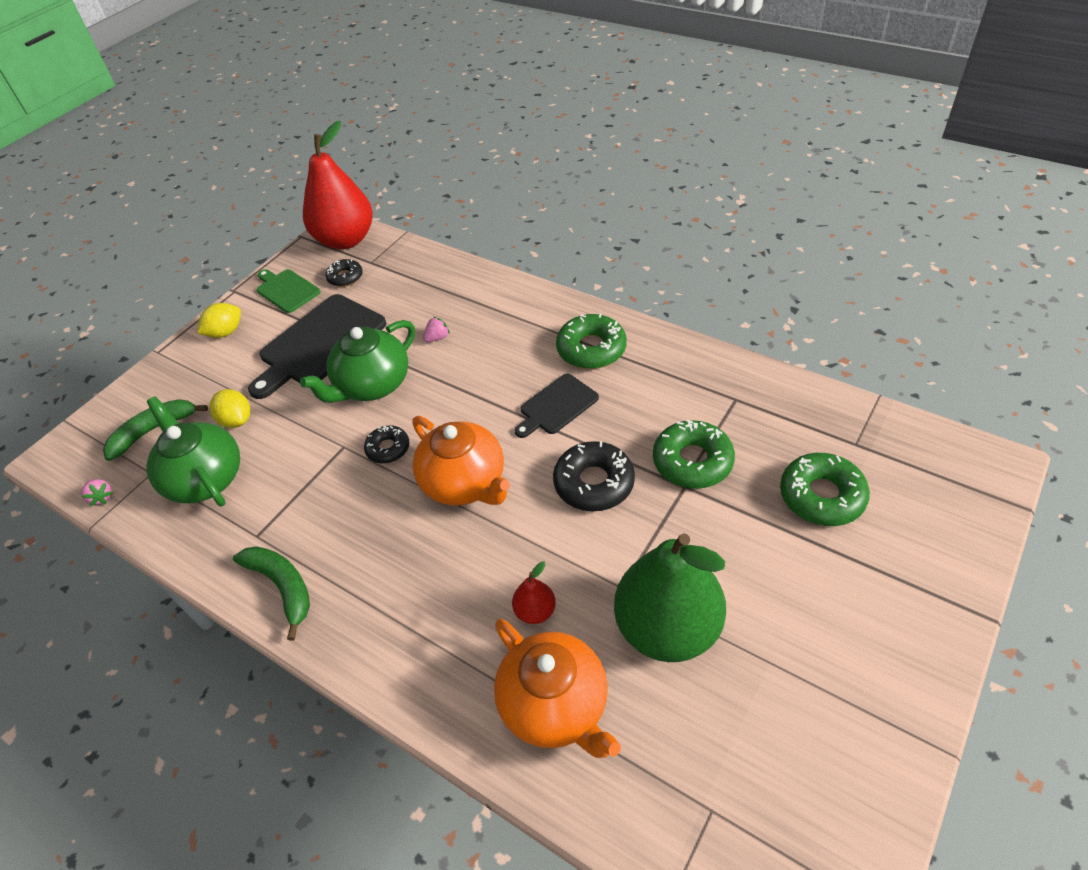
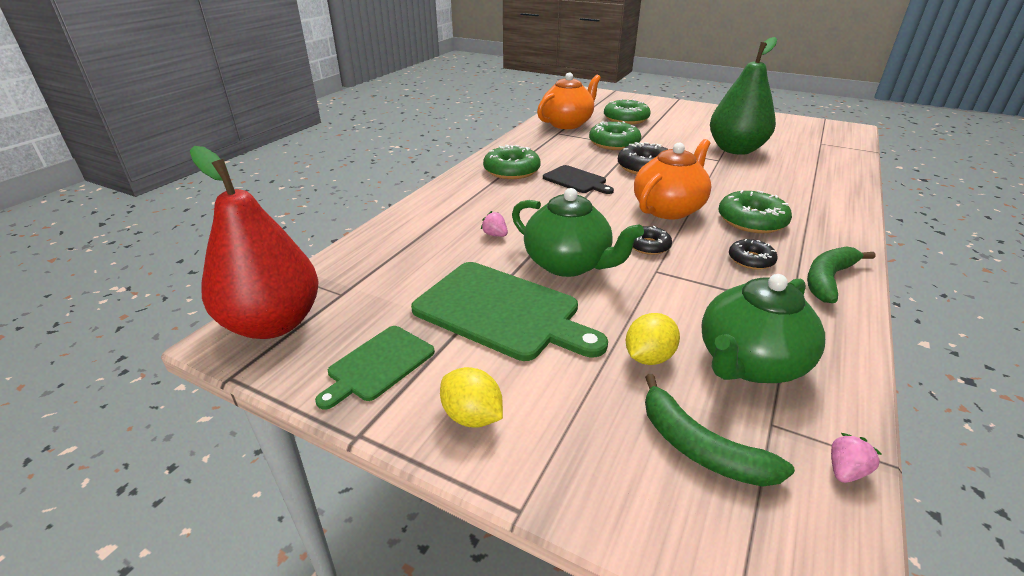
camera: 100 degrees left, 15 degrees down
(319, 344) = (502, 311): black cutting board -> green cutting board
(345, 277) = (367, 311): black donut -> black donut (751, 260)
(419, 561) = (751, 220): none -> green donut
(535, 611) = (756, 181): red pear -> none
(555, 706) = (809, 174): orange teapot -> orange teapot (567, 124)

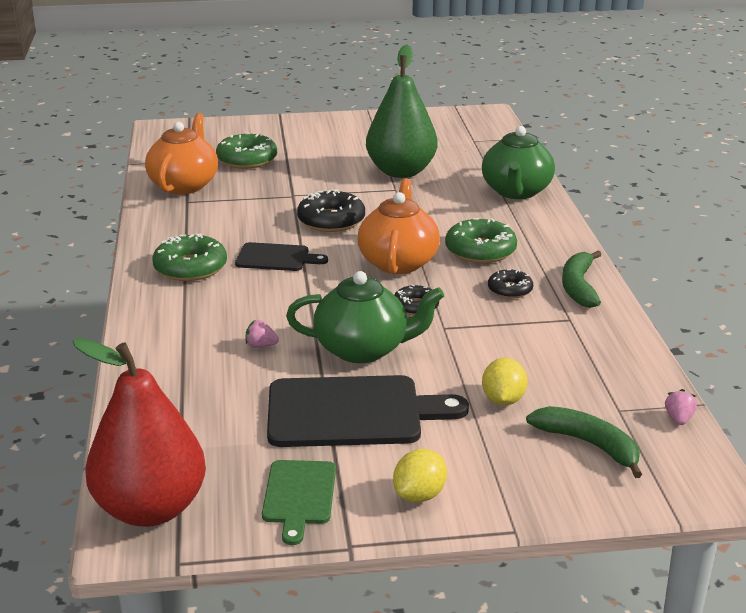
camera: 35 degrees left, 5 degrees down
(472, 416) = (419, 495): yellow lemon -> yellow lemon turned 60 degrees counterclockwise
(502, 311) = (352, 412): green cutting board -> black cutting board
(614, 143) = (267, 198): green donut -> none
(700, 448) = (589, 444): green banana -> green banana turned 150 degrees counterclockwise
(749, 363) = (574, 375): green teapot -> green teapot (516, 192)

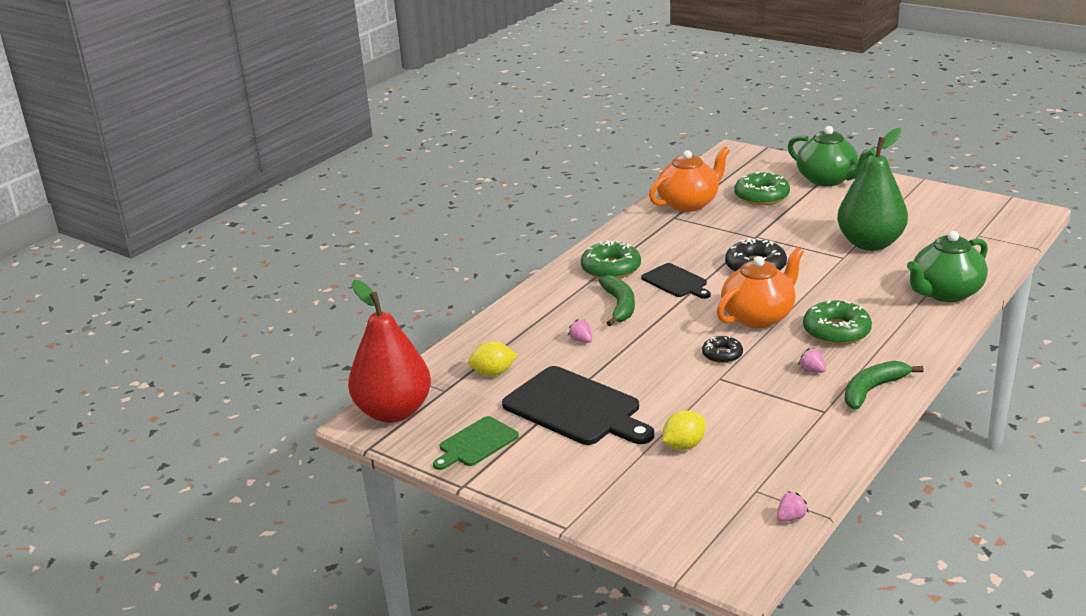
camera: 45 degrees right, 0 degrees up
(363, 349) = (642, 370): green teapot -> green teapot (827, 180)
(419, 495) = (542, 478): yellow lemon -> yellow lemon (493, 373)
(510, 290) = (812, 370): black donut -> pink strawberry
(589, 444) = (696, 502): green banana -> green banana (619, 306)

